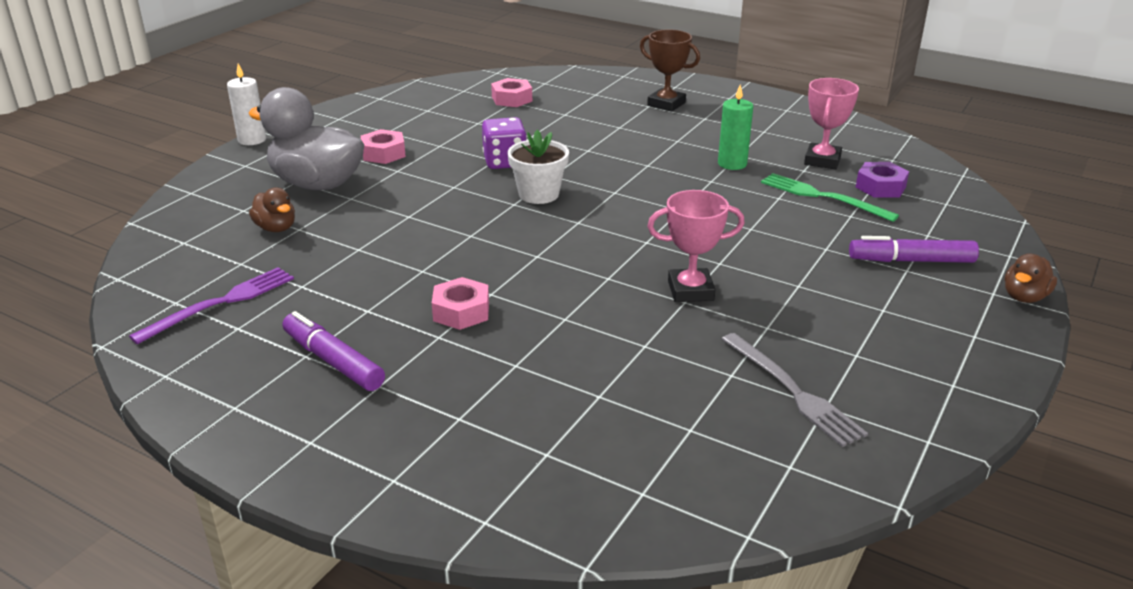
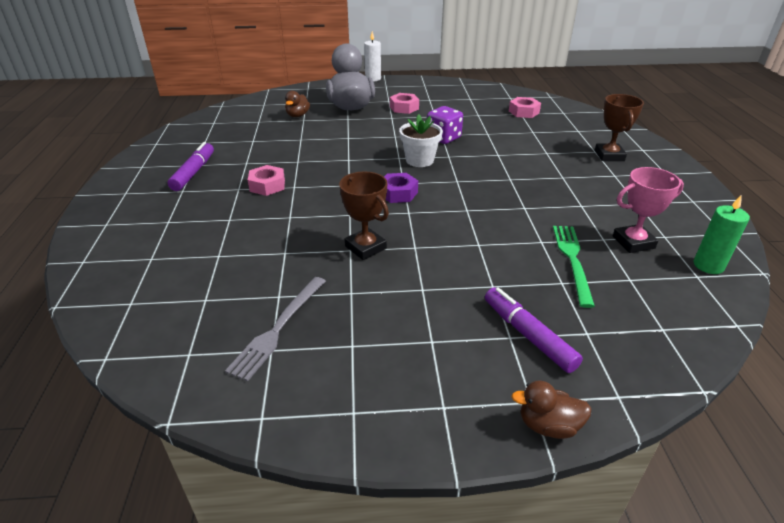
camera: 55 degrees right, 5 degrees up
(221, 303) = (220, 131): purple fork -> none
(690, 290) = (365, 247): pink trophy -> brown trophy
(732, 164) = (562, 207): green candle -> green candle (708, 265)
(880, 187) = (634, 283): purple nut -> purple nut (398, 193)

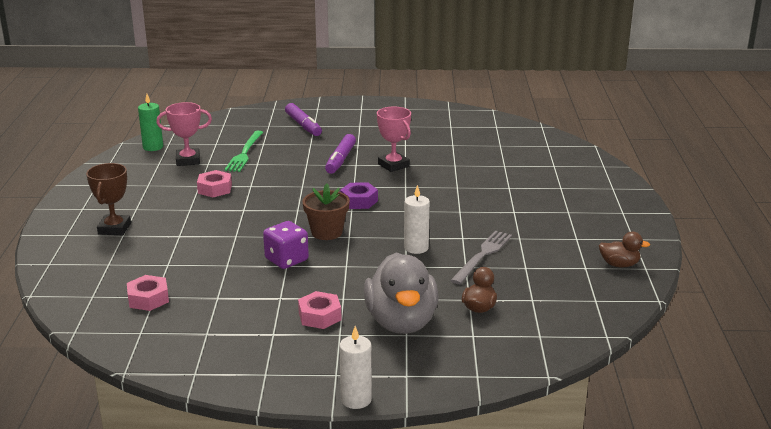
camera: 175 degrees left, 10 degrees down
(194, 172) = (570, 229): purple marker -> purple marker (340, 160)
(267, 185) = (486, 213): pink nut -> pink nut (214, 189)
(278, 328) = (448, 132): grey fork -> grey fork (482, 255)
(339, 151) = (416, 248): none -> white candle
(365, 247) = (393, 165): brown trophy -> pink trophy
(419, 160) = (327, 232): white flower pot -> brown flower pot
(548, 425) = (315, 103): brown duck -> brown duck (619, 264)

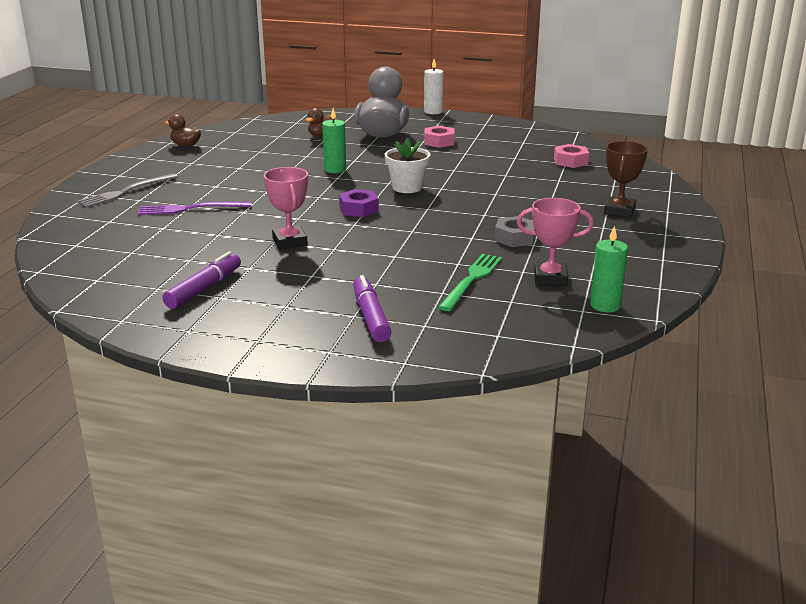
camera: 165 degrees left, 0 degrees up
(214, 189) = (515, 238): pink nut -> grey nut
(286, 260) = (452, 173): purple dice -> none
(327, 232) = (407, 187): brown flower pot -> white flower pot
(340, 160) = (349, 256): purple marker -> purple marker (204, 288)
(416, 248) = (335, 169): white candle -> green candle
(482, 255) = (284, 160): grey fork -> grey fork (126, 191)
(504, 184) = (190, 209): none -> purple fork

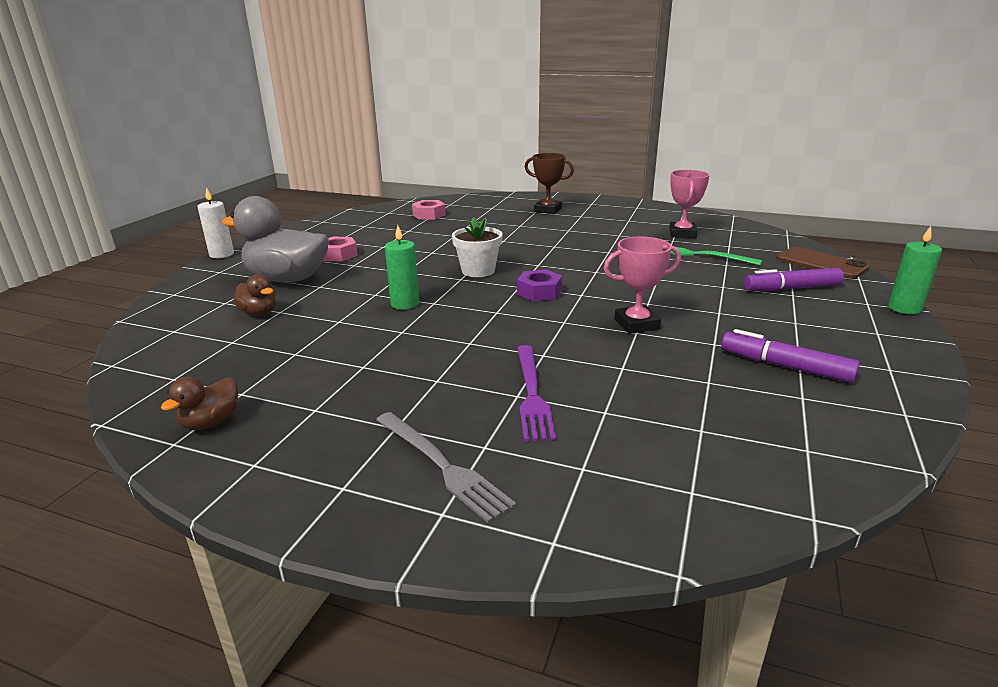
camera: 85 degrees left, 0 degrees up
(454, 348) = (821, 263): none -> brown phone
(515, 238) = (607, 239): grey nut -> none
(605, 305) = (720, 224): green candle -> green candle (904, 308)

